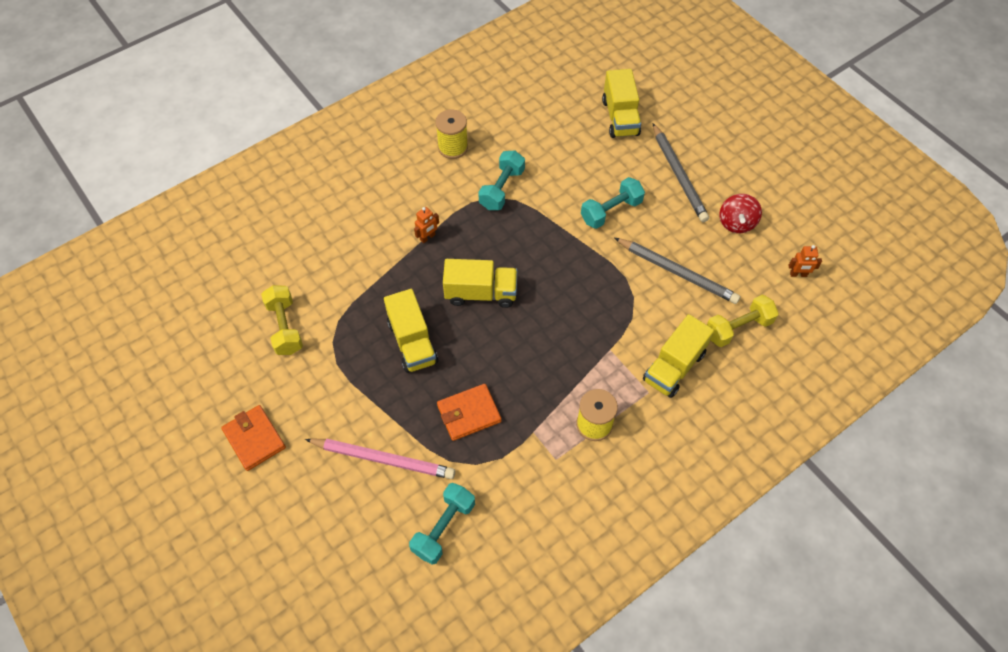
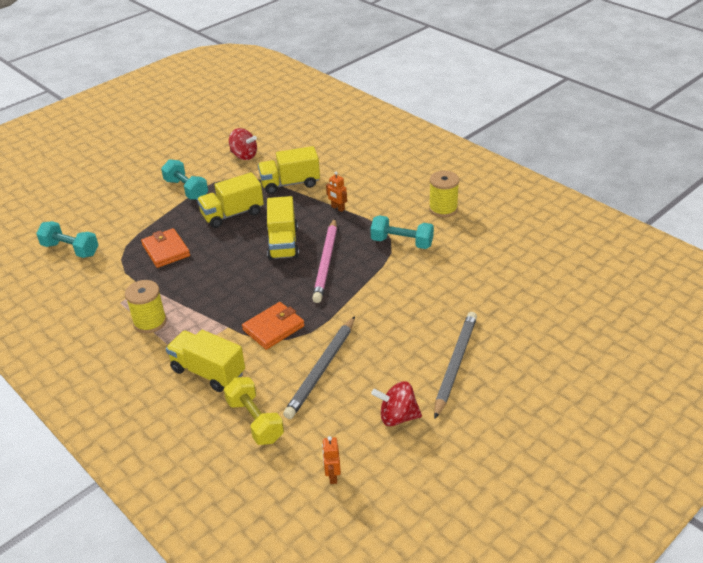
camera: 85 degrees right, 20 degrees down
(254, 439) = (153, 159): orange wallet -> orange wallet (273, 328)
(285, 327) = (244, 156): yellow dumbbell -> red spinning top
(383, 459) = (131, 214): pink pencil -> pink pencil (326, 262)
(611, 211) = (391, 315): turquoise dumbbell -> turquoise dumbbell (186, 189)
(620, 117) = (524, 313): yellow truck -> yellow truck (290, 183)
(678, 175) = (455, 364): grey pencil -> grey pencil turned 135 degrees clockwise

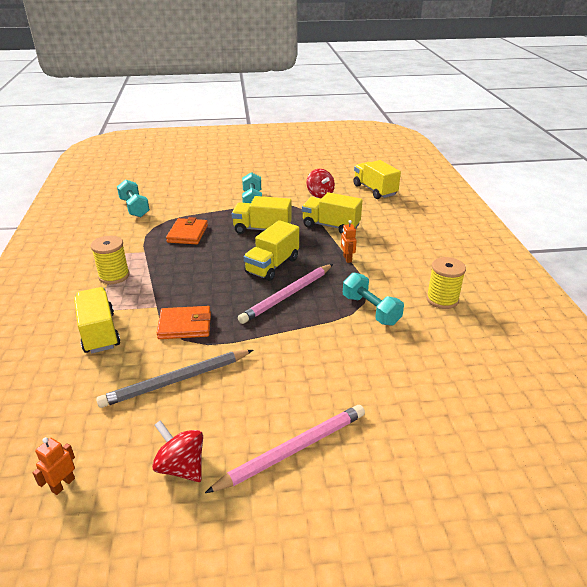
camera: 35 degrees right, 5 degrees down
(255, 421) = (77, 392): yellow dumbbell -> none
(289, 130) = (374, 190): none -> yellow truck
(455, 364) = (293, 450): grey pencil -> pink pencil

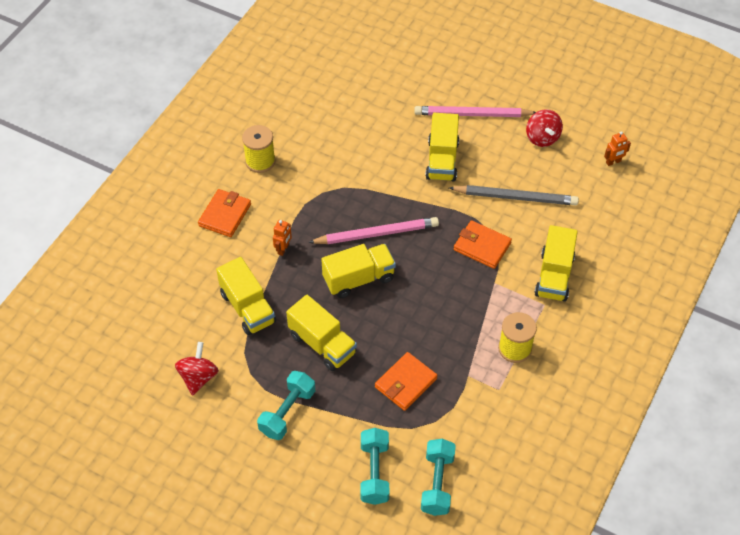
camera: 145 degrees left, 20 degrees up
(370, 310) = (326, 182): turquoise dumbbell -> turquoise dumbbell (374, 472)
(374, 190) = (127, 348): yellow truck -> yellow truck (442, 160)
(414, 258) = (225, 215): none -> orange wallet

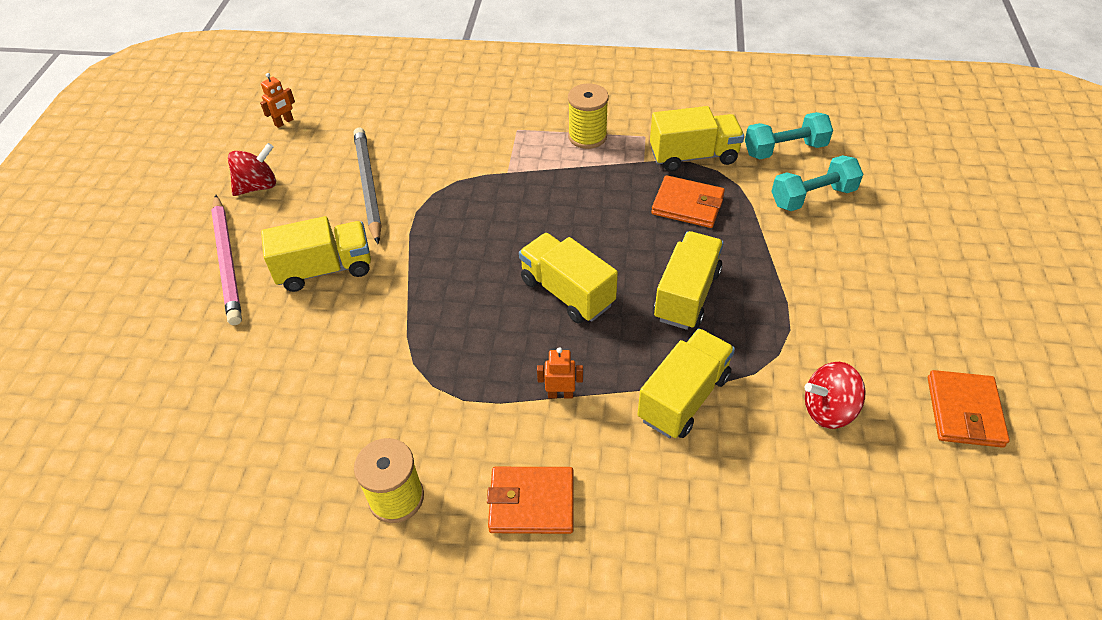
camera: 110 degrees left, 5 degrees down
(287, 412) = (802, 295): turquoise dumbbell -> none
(376, 234) = (483, 298): pink pencil -> none
(482, 246) = (458, 195): orange wallet -> orange wallet (964, 411)
(554, 276) = (474, 131): yellow truck -> yellow truck (693, 156)
(613, 162) = (284, 122): orange robot -> orange robot turned 90 degrees clockwise

